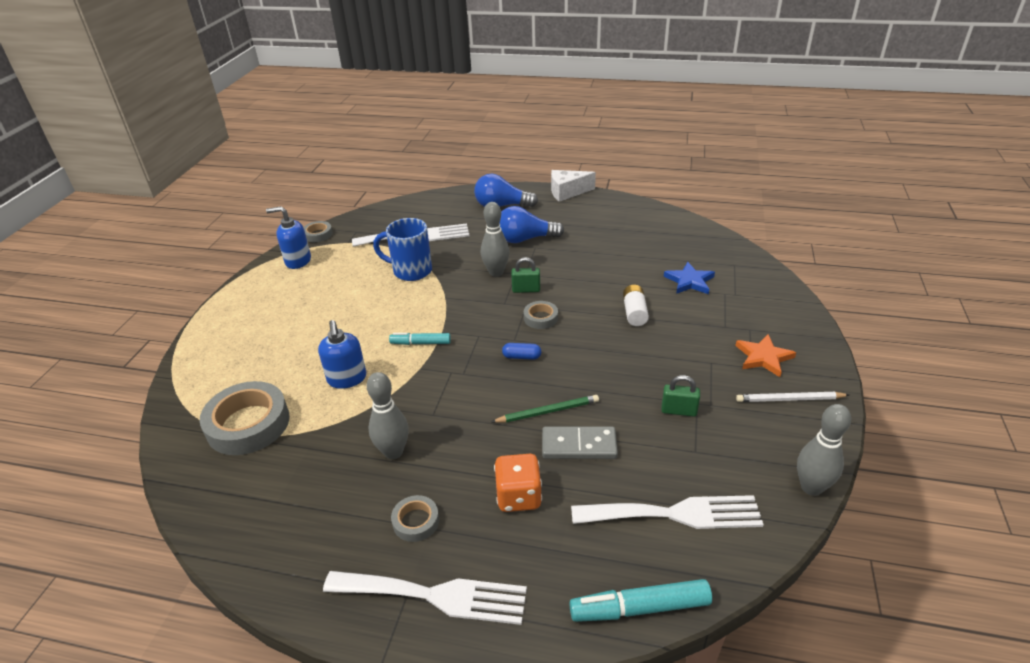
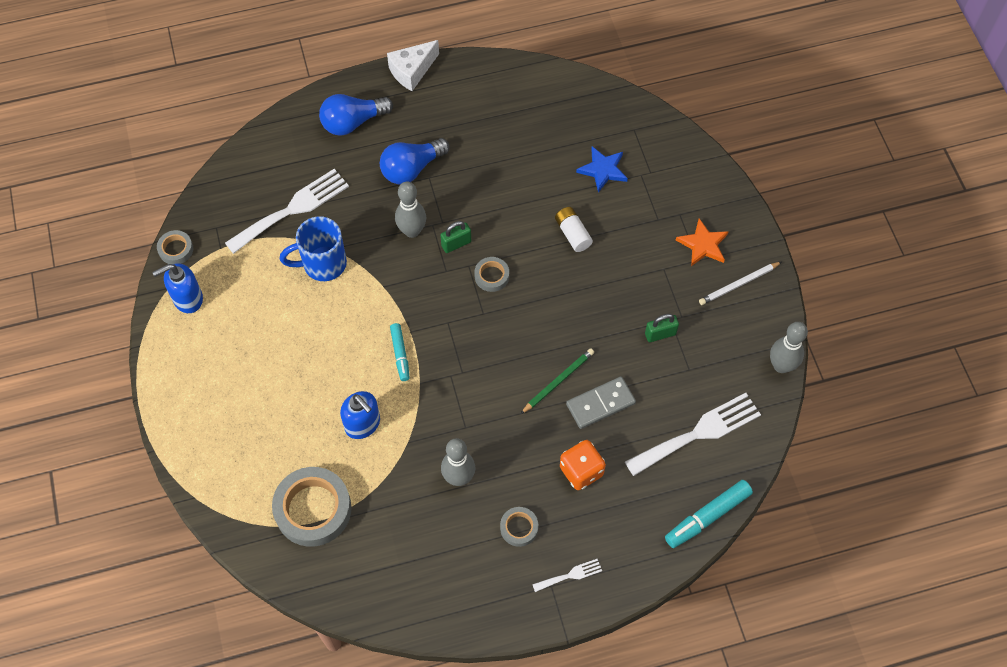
camera: 30 degrees left, 25 degrees up
(420, 343) = (400, 354): turquoise marker -> turquoise marker turned 75 degrees counterclockwise
(434, 596) = (570, 575): white fork -> white fork, size x0.46
(521, 357) = (502, 331): blue capsule -> none

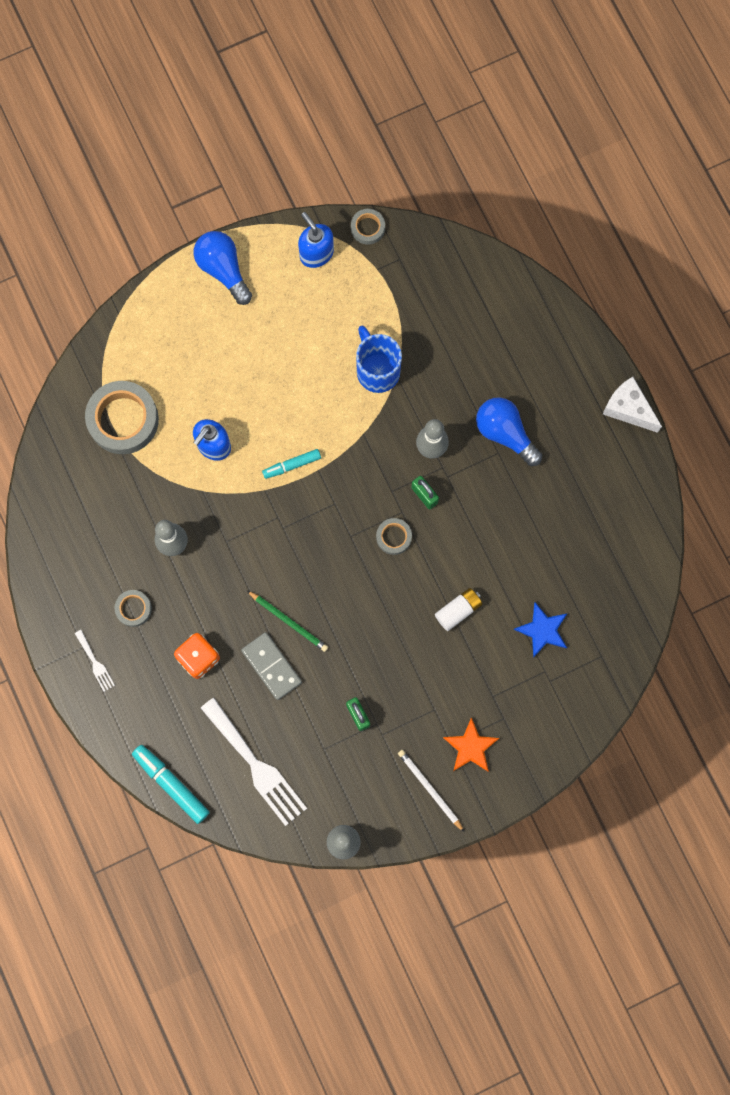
camera: 80 degrees right, 15 degrees up
(292, 209) = (434, 326): white fork -> none
(352, 122) = (550, 362): blue light bulb -> blue light bulb (223, 270)

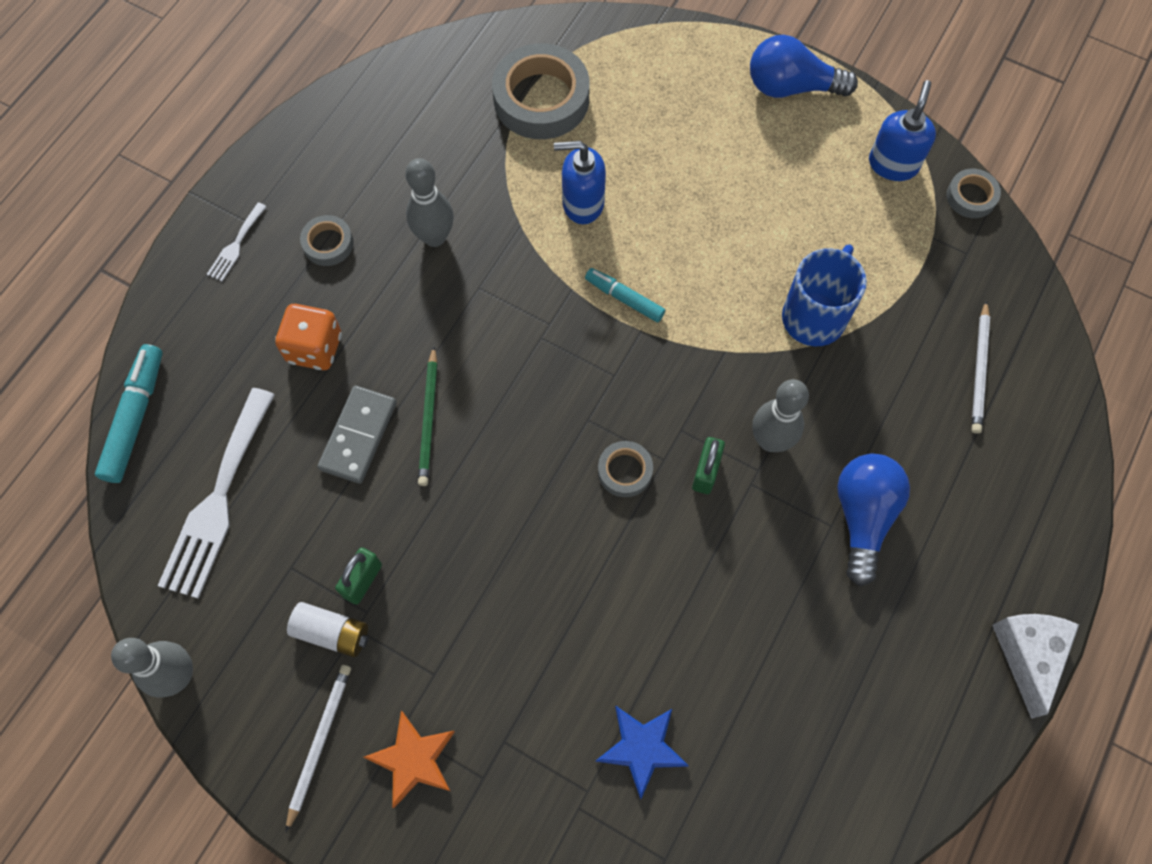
camera: 55 degrees right, 10 degrees down
(223, 270) = (791, 87): blue light bulb -> blue light bulb turned 105 degrees counterclockwise
(458, 610) = (588, 615): white battery -> white battery (332, 633)
(470, 309) = (979, 370): none -> white pencil

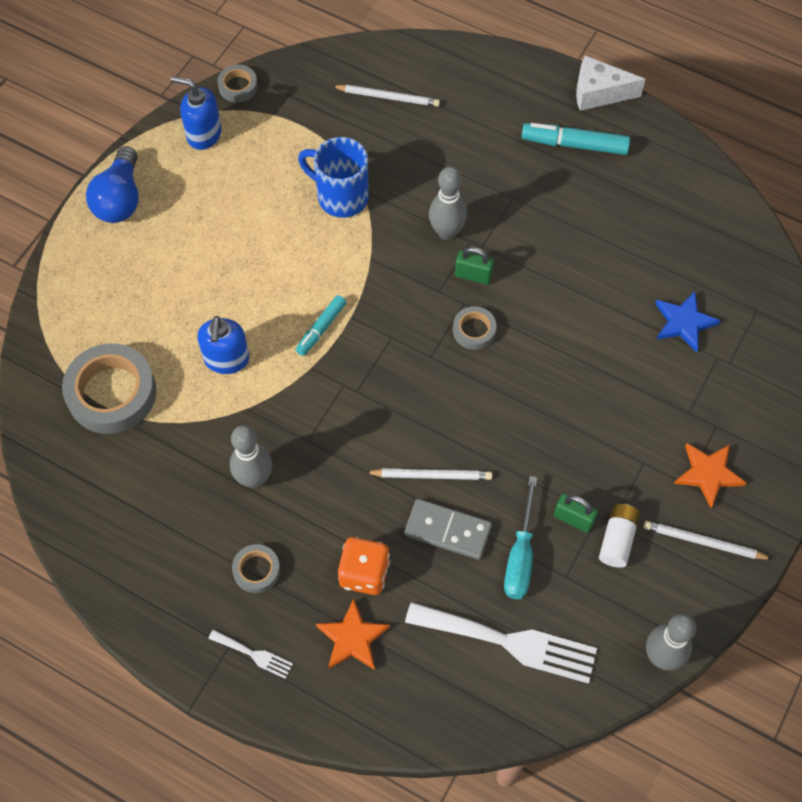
camera: 90 degrees left, 5 degrees down
(135, 417) = (433, 726): turquoise marker -> turquoise marker (574, 144)
(242, 337) = (352, 638): none -> orange star
(321, 516) = (520, 555): none -> turquoise screwdriver
(429, 419) = (431, 475): green pencil -> white pencil
(863, 516) = (505, 178): blue light bulb -> none

